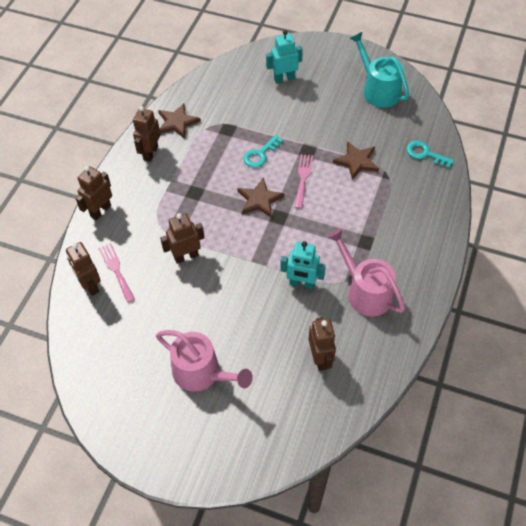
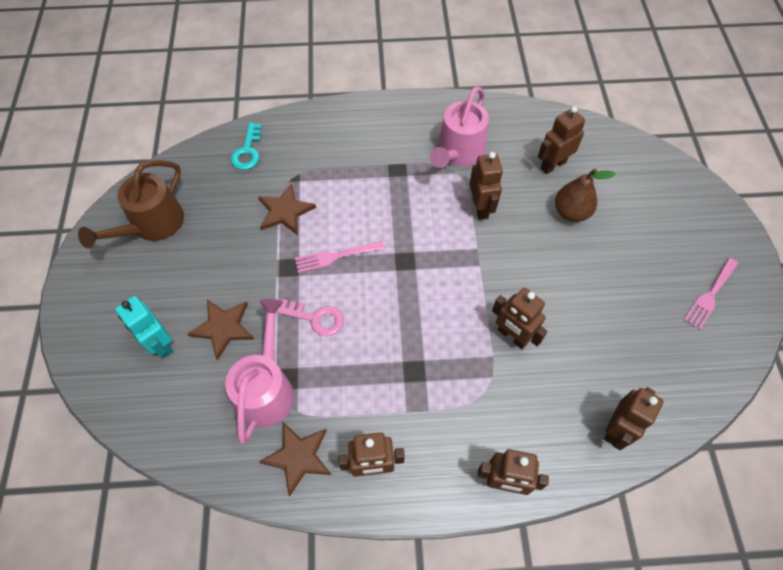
camera: 115 degrees left, 5 degrees up
(116, 270) = (577, 409): pink fork -> pink fork (710, 296)
(202, 373) = (636, 256): pink watering can -> pink watering can (266, 388)
(259, 200) = (389, 291): brown star -> brown star (223, 328)
(260, 155) = (316, 318): turquoise key -> pink key
(266, 347) = (571, 212): none -> brown pear
(302, 283) = (480, 208): turquoise robot -> brown robot
(378, 90) = (152, 225): turquoise watering can -> brown watering can

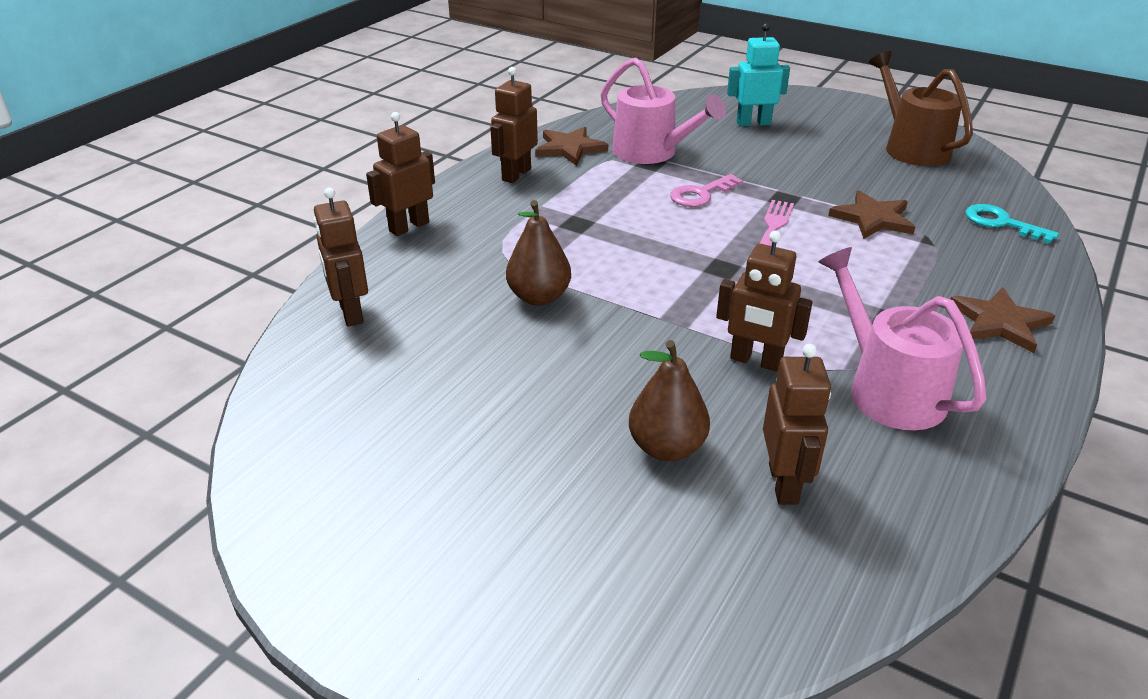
camera: 125 degrees right, 25 degrees down
(223, 328) = (741, 151): brown star -> brown star (999, 322)
(512, 336) = (539, 297): brown robot -> brown pear
(710, 296) = (369, 509): pink fork -> none

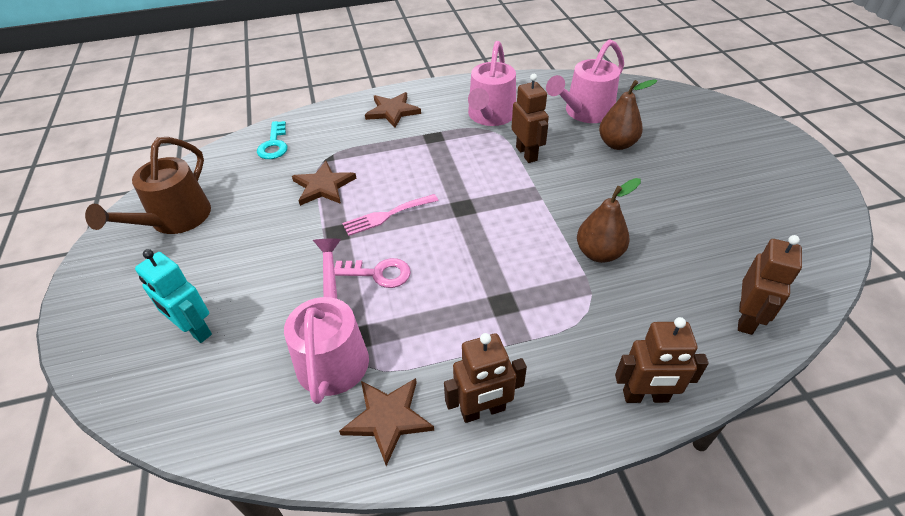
camera: 135 degrees left, 10 degrees up
(784, 483) = (585, 112): brown robot -> pink watering can

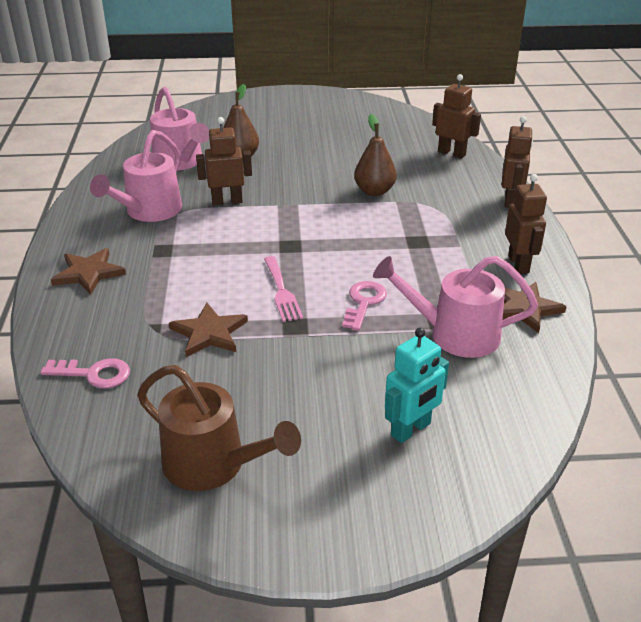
camera: 80 degrees left, 10 degrees down
(274, 145) = (94, 374): turquoise key -> pink key
(490, 116) = (149, 211): pink watering can -> pink watering can turned 90 degrees clockwise

